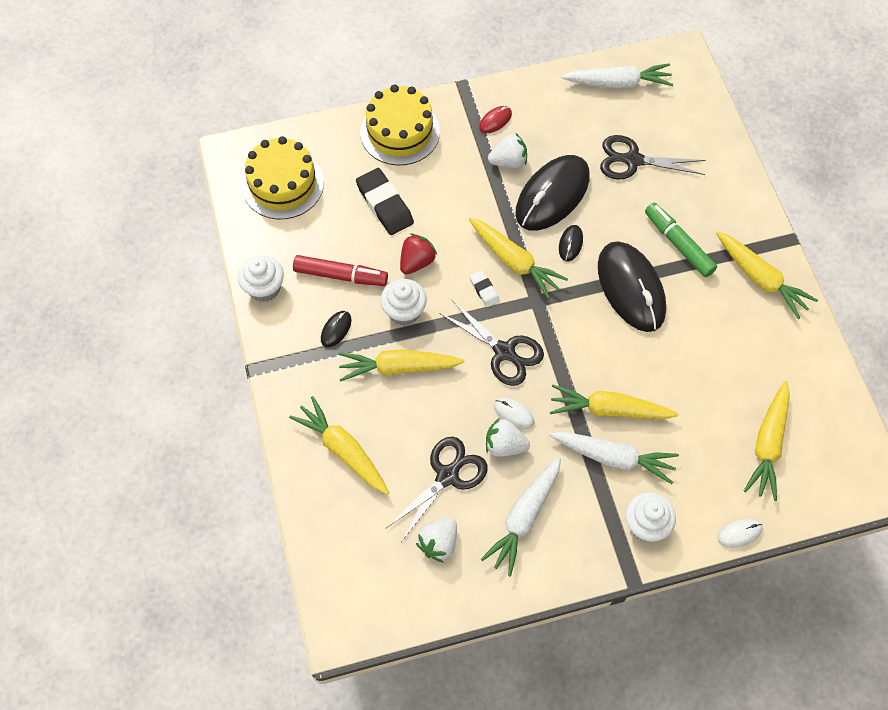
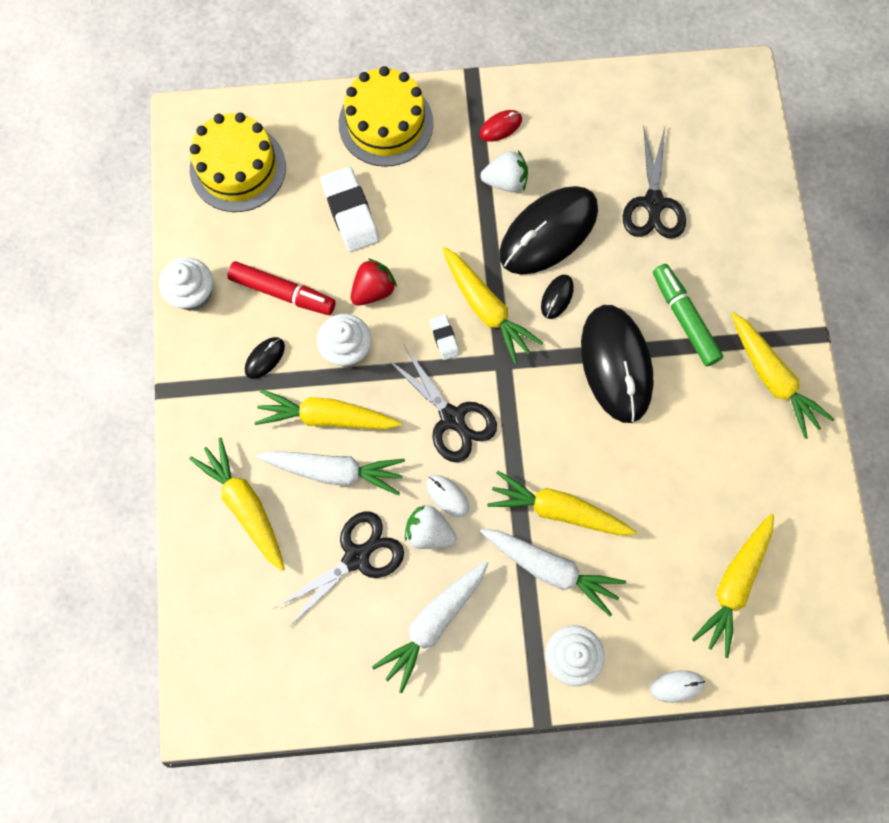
camera: 10 degrees right, 10 degrees up
(385, 204) = (350, 212): black eraser -> white eraser
(439, 543) = (331, 635): white strawberry -> none
(618, 83) = (657, 101): white carrot -> white carrot (335, 471)
(633, 160) = (653, 203): black scissors -> black scissors turned 105 degrees counterclockwise

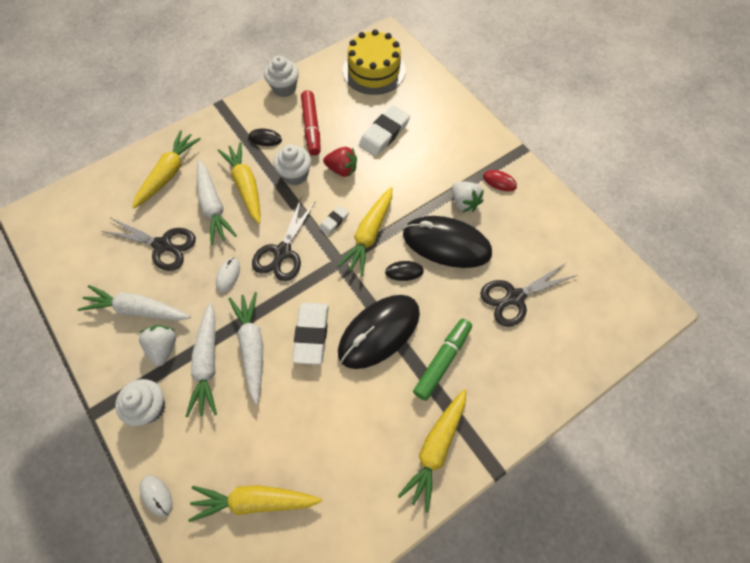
camera: 60 degrees right, 10 degrees down
(386, 123) = (454, 123): yellow cake -> none
(429, 532) = (198, 277): white strawberry -> white strawberry (163, 348)
(558, 510) = (252, 347): yellow carrot -> white carrot
(578, 437) = (311, 334): none -> white eraser

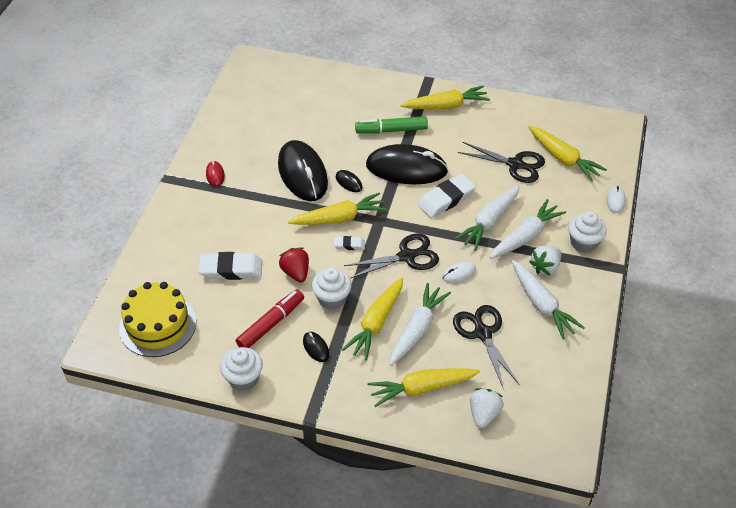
camera: 130 degrees left, 15 degrees down
(464, 202) = (255, 183): white strawberry -> white strawberry (484, 414)
(514, 297) = (310, 121): black scissors -> black scissors (515, 164)

